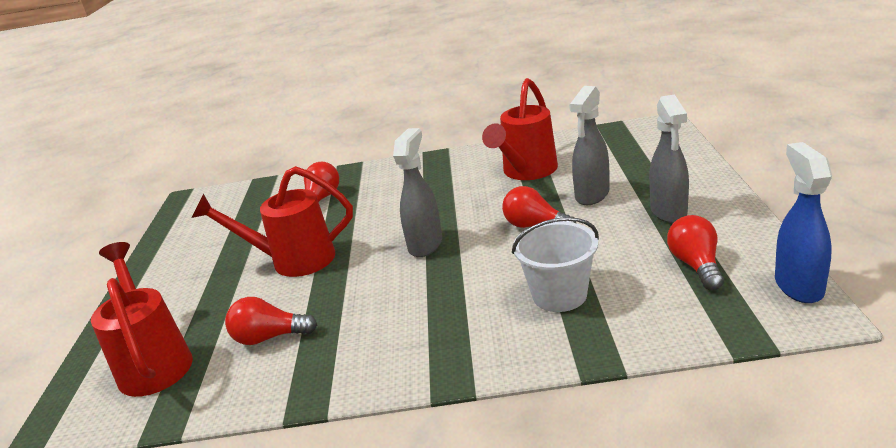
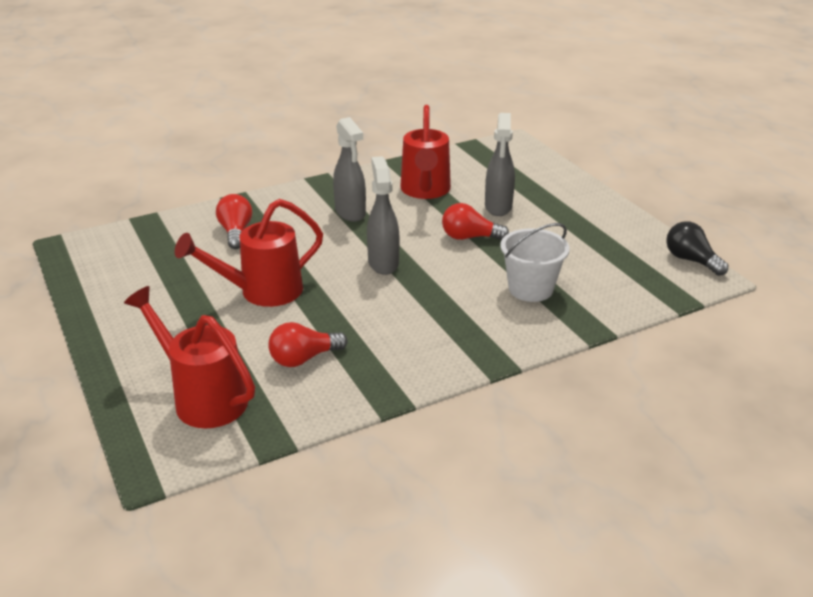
camera: 30 degrees left, 5 degrees up
(669, 212) = (569, 216): grey spray bottle -> grey spray bottle (350, 213)
(696, 265) = (615, 254): red light bulb -> none
(798, 286) = (691, 260): blue spray bottle -> black light bulb

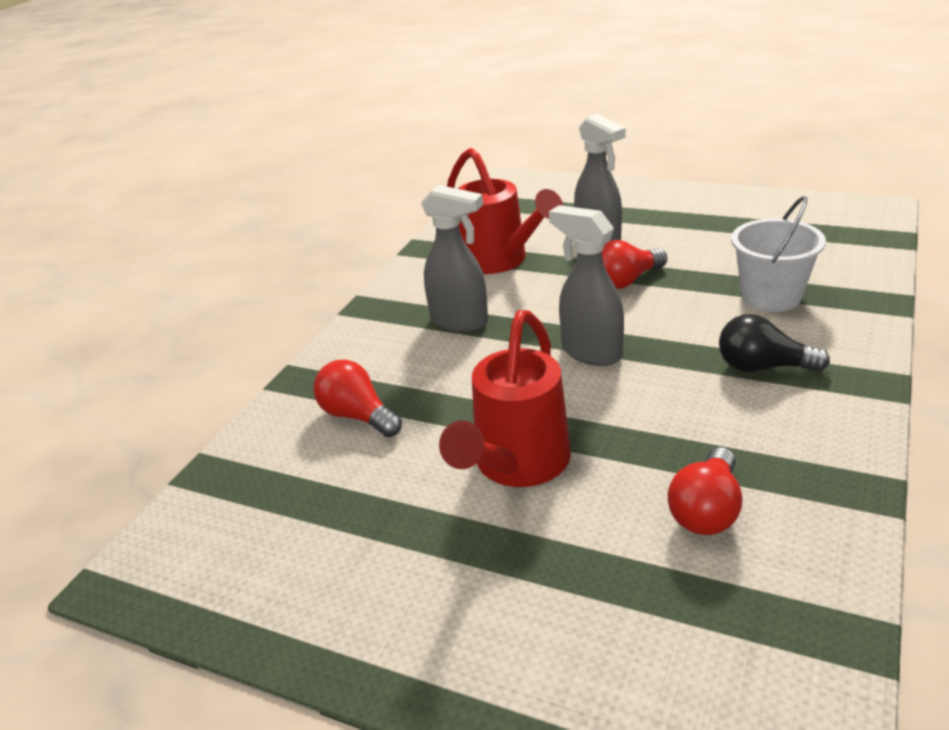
camera: 35 degrees left, 0 degrees up
(203, 398) = (688, 650): red watering can -> none
(691, 260) = (837, 203): black light bulb -> black light bulb (763, 367)

